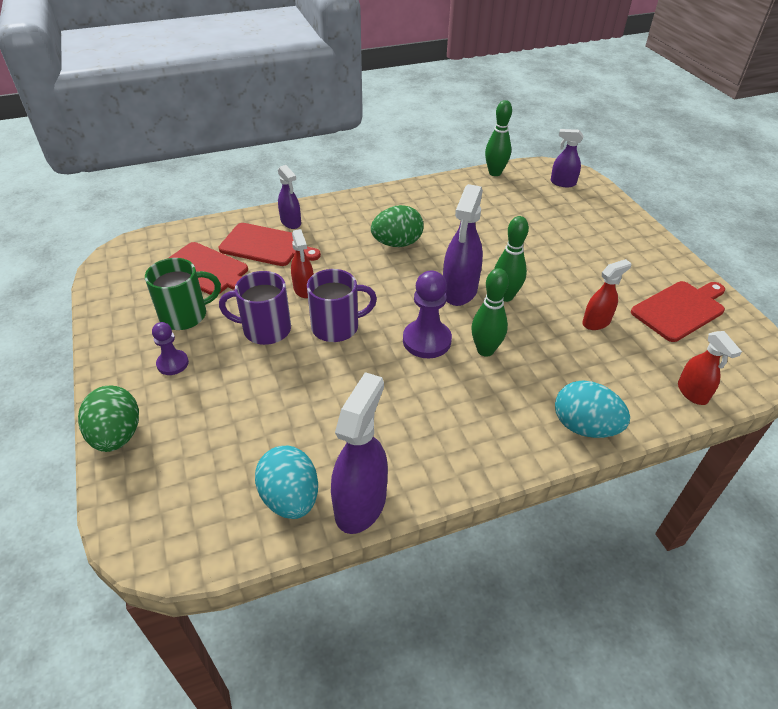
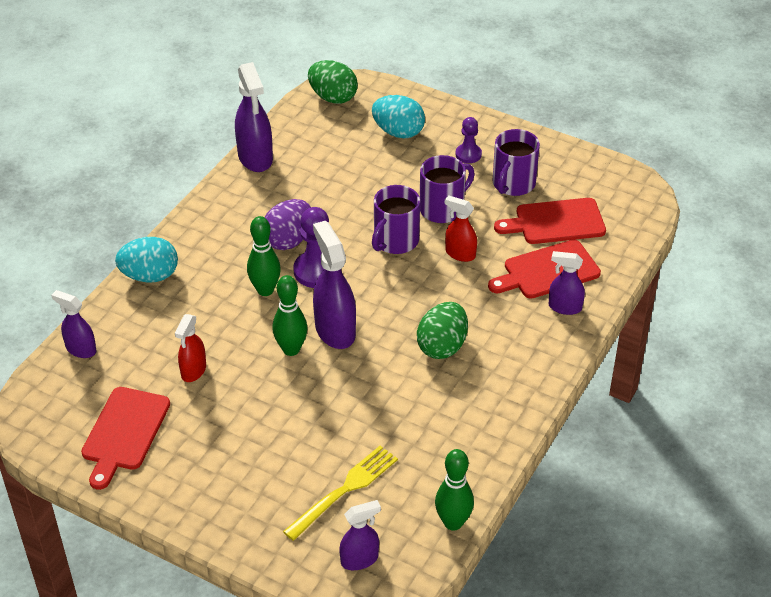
camera: 140 degrees right, 0 degrees up
(117, 435) = (435, 108): green egg -> green egg (333, 97)
(185, 315) = (513, 184): green mug -> purple mug
(290, 498) = (297, 139): turquoise egg -> turquoise egg (398, 132)
(422, 382) = (288, 240): none -> purple egg
(543, 210) = (344, 490): none -> yellow fork
(692, 393) = (81, 349): red spray bottle -> purple spray bottle

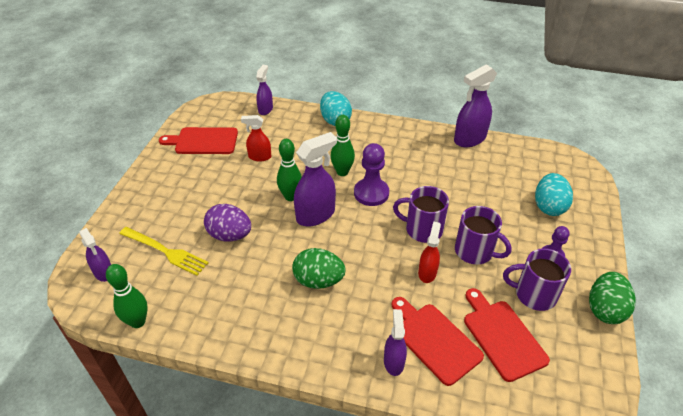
camera: 75 degrees right, 0 degrees up
(288, 240) = (395, 173): purple egg -> purple egg (230, 235)
(333, 97) = (562, 162): green egg -> green egg (604, 309)

